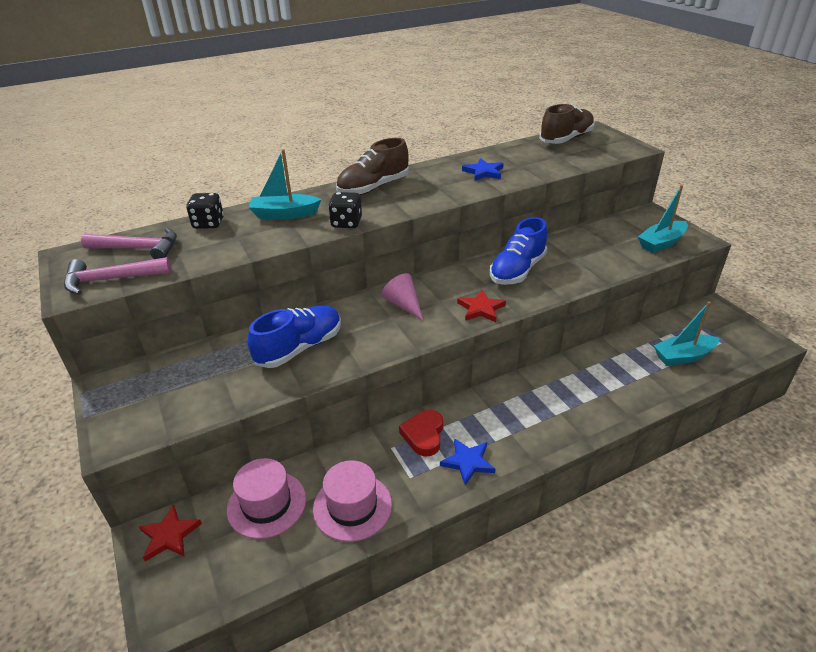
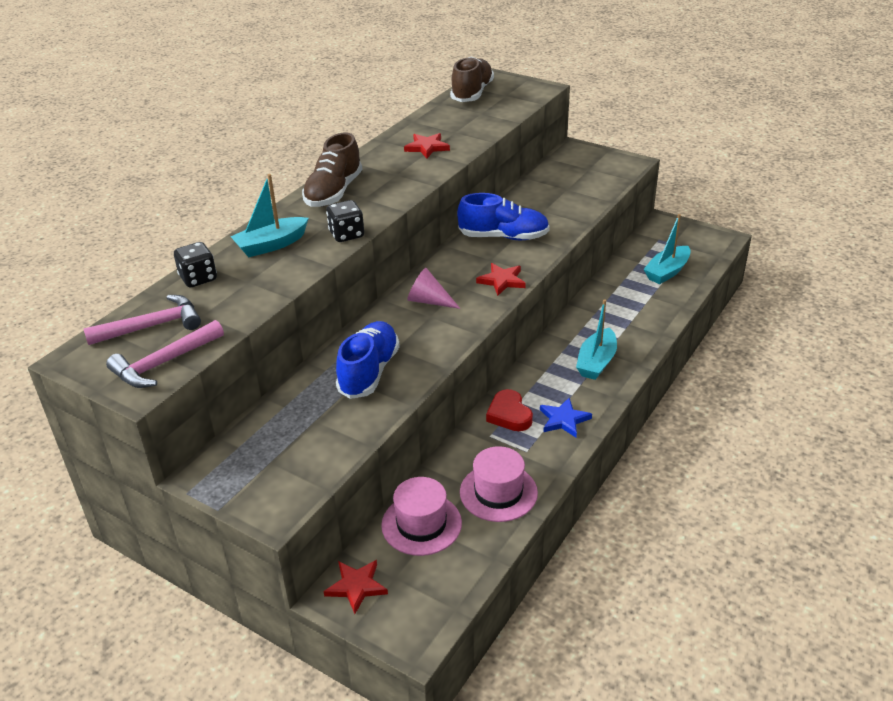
camera: 30 degrees left, 0 degrees up
(483, 172) = (427, 147): blue star -> red star
(517, 270) = (503, 237): blue shoe -> blue shoe turned 90 degrees counterclockwise
(661, 243) = (605, 174): turquoise boat -> turquoise boat (596, 362)

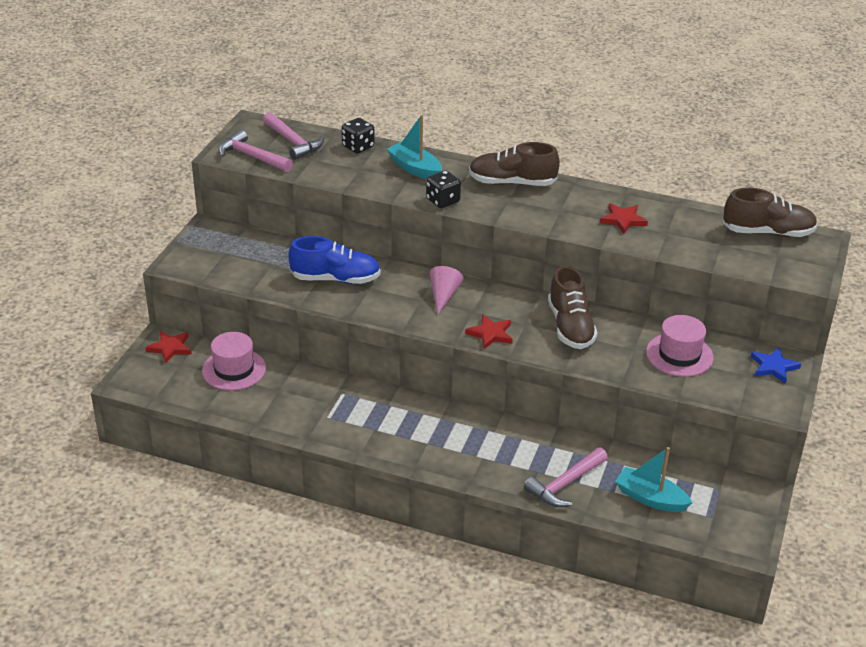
camera: 75 degrees right, 0 degrees up
(498, 492) = (274, 406): pink hat -> pink hat (679, 355)
(503, 237) = (570, 327): blue shoe -> brown shoe
(509, 414) = (372, 402): red heart -> none
(564, 420) = (373, 436): blue star -> blue star (773, 367)
(596, 362) = (464, 451): turquoise boat -> none
(647, 311) = (565, 484): none -> pink hammer

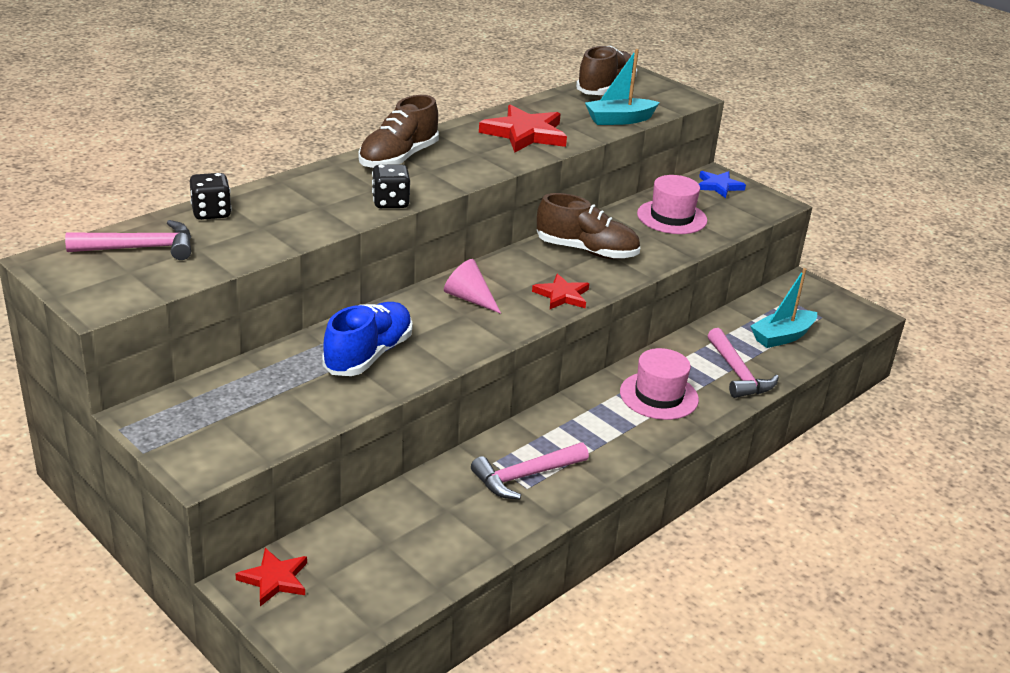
camera: 65 degrees left, 5 degrees down
(234, 369) = (374, 534): pink hat -> pink hat (659, 396)
(252, 156) = (135, 285): pink hammer -> pink hammer (525, 476)
(415, 168) = (304, 196): turquoise boat -> turquoise boat (619, 120)
(623, 220) = (525, 133): red star -> red star, size x1.68

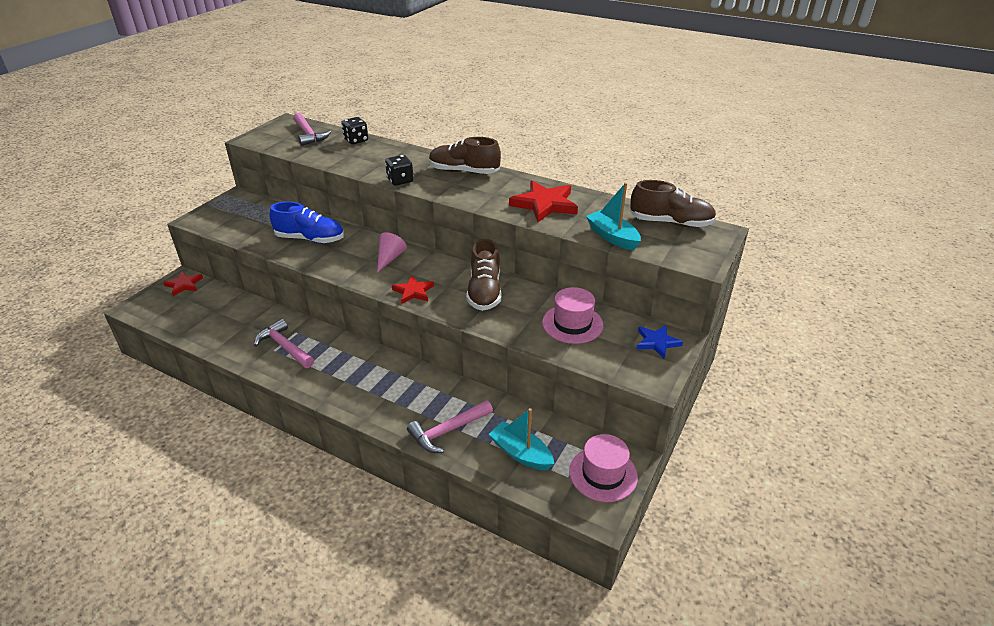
camera: 75 degrees right, 5 degrees up
(659, 396) = (396, 391): pink hat -> pink hat (603, 474)

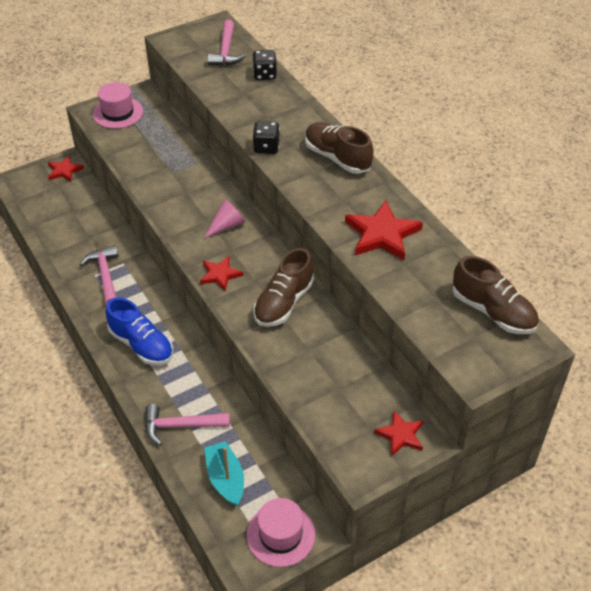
camera: 30 degrees right, 10 degrees up
(310, 239) = (172, 173): blue shoe -> blue shoe (141, 345)
(572, 324) = (336, 376): pink hat -> pink hat (118, 113)
(612, 237) = (413, 305): turquoise boat -> none
(657, 342) = (400, 435): blue star -> red star

